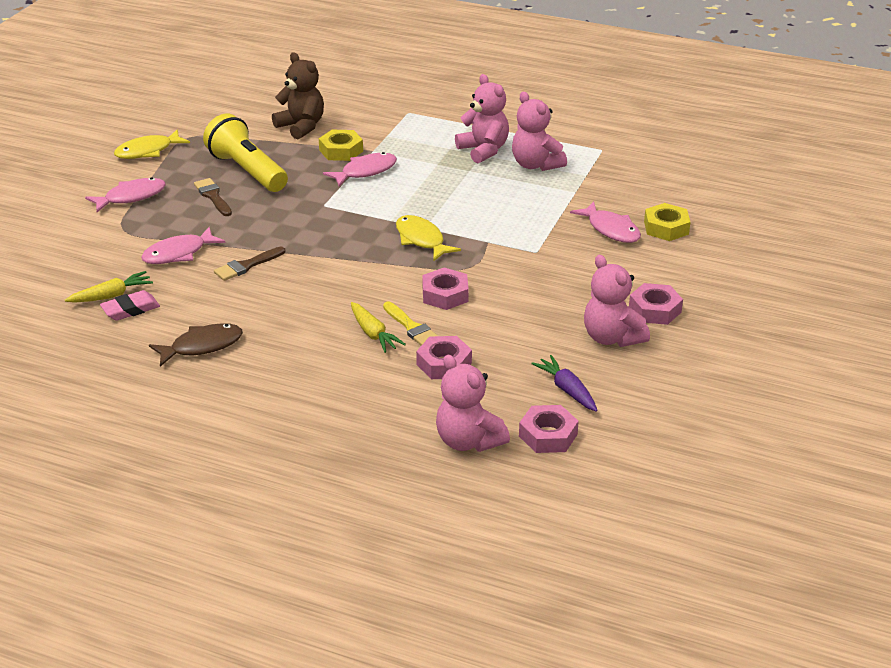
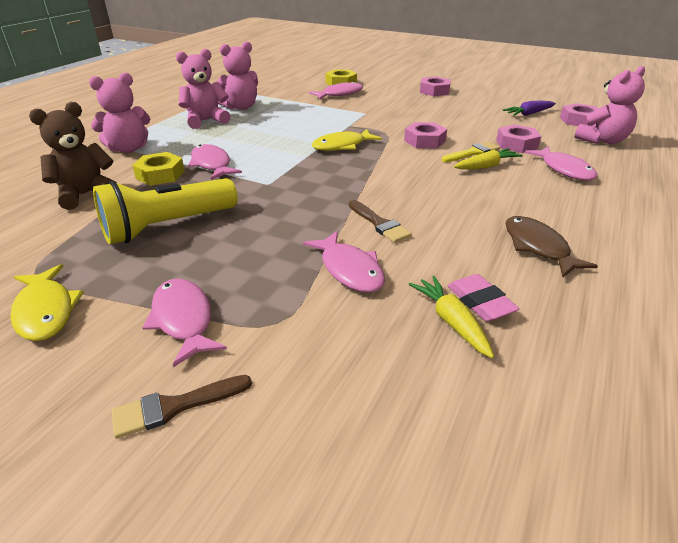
camera: 85 degrees left, 0 degrees up
(213, 196) = (217, 249): brown brush -> brown brush (175, 406)
(368, 390) = (564, 169): none -> pink fish
(612, 338) = (467, 101): pink teddy bear -> pink teddy bear (128, 149)

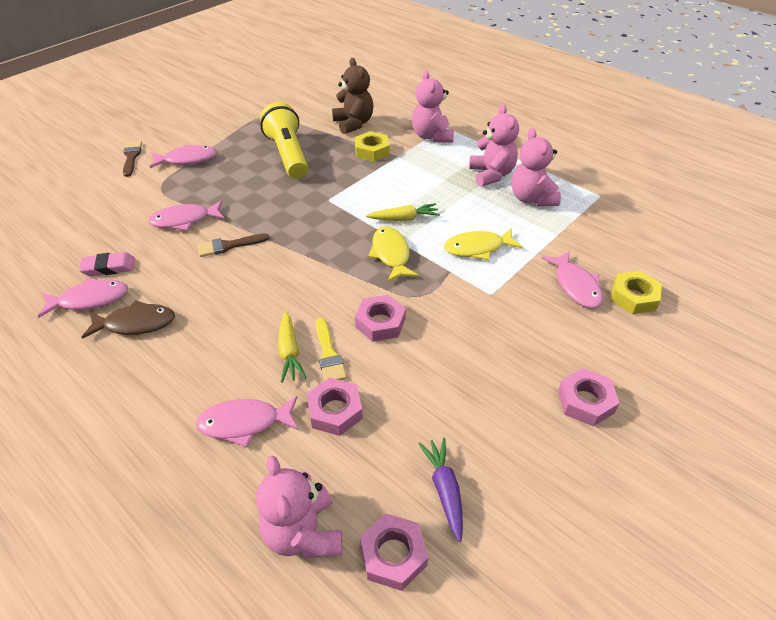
camera: 105 degrees right, 10 degrees up
(46, 311) = (227, 122): yellow fish -> yellow fish (477, 248)
(212, 164) = (380, 174): pink fish -> pink fish (90, 299)
(451, 321) = (105, 249): yellow carrot -> yellow carrot (404, 219)

